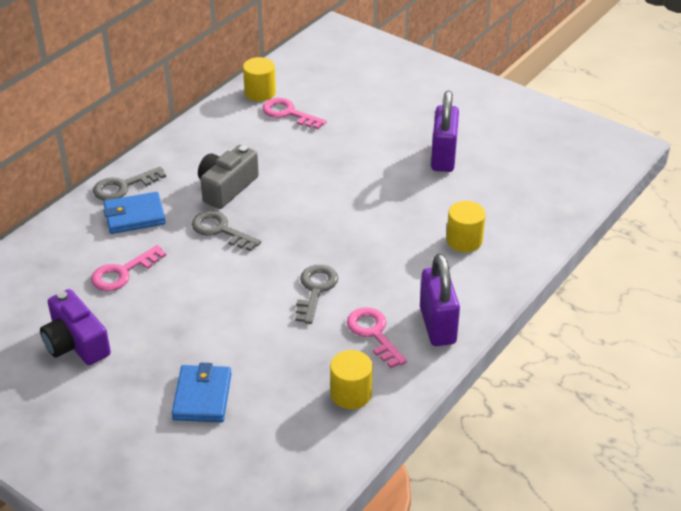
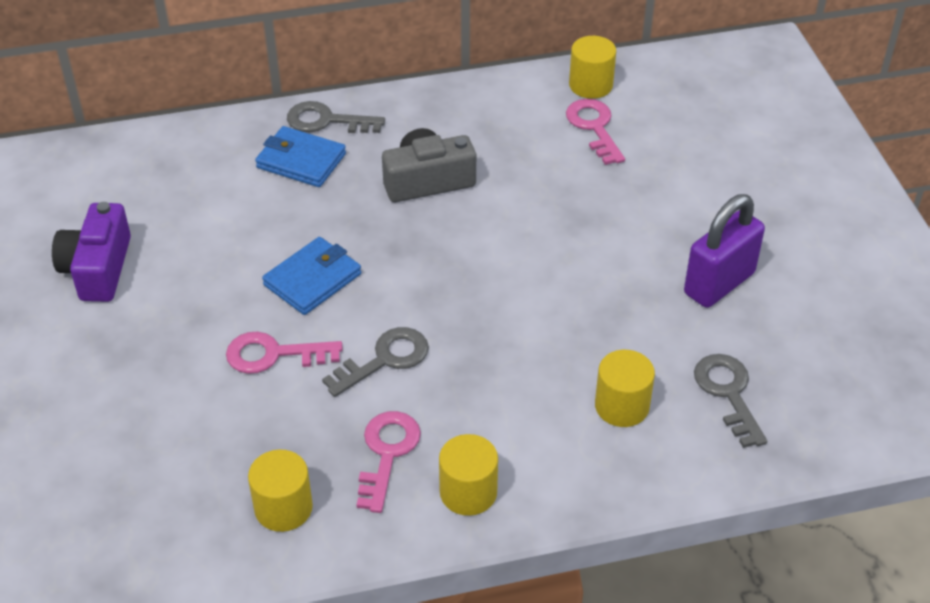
camera: 40 degrees right, 5 degrees up
(122, 273) = (221, 218): pink key -> pink key (273, 354)
(202, 396) = (141, 406): blue wallet -> blue wallet (313, 279)
(220, 230) = (366, 227): grey key -> grey key (728, 393)
(437, 325) = (468, 492): purple padlock -> yellow cylinder

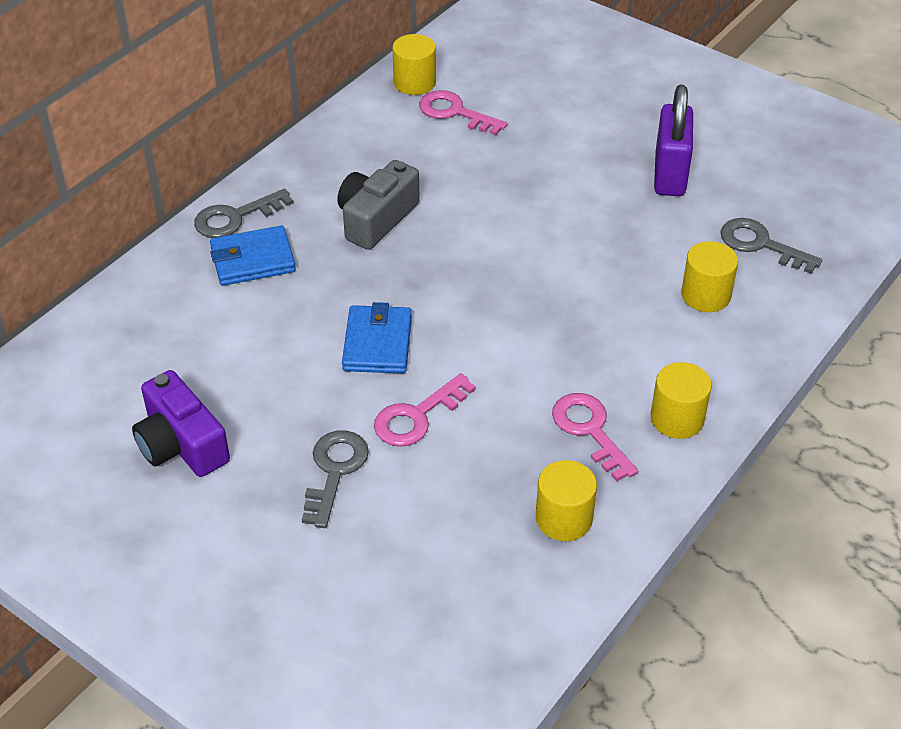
camera: 40 degrees left, 0 degrees up
(385, 359) = (506, 367): grey key -> grey key (335, 471)

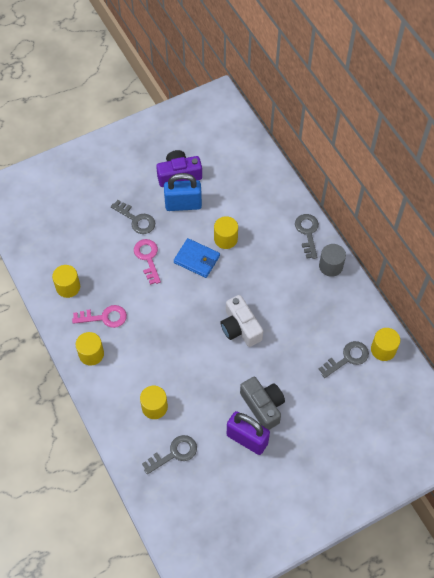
camera: 115 degrees right, 15 degrees up
(253, 260) = (274, 230): blue wallet -> none
(257, 409) = (183, 204): none -> blue padlock
(292, 172) = (330, 266): none -> grey cylinder
(307, 318) = (225, 239): none -> yellow cylinder
(376, 219) = (278, 289): grey camera -> grey camera (263, 406)
(454, 112) = (347, 358): pink key -> grey key
(482, 241) = (240, 327): none -> white camera

